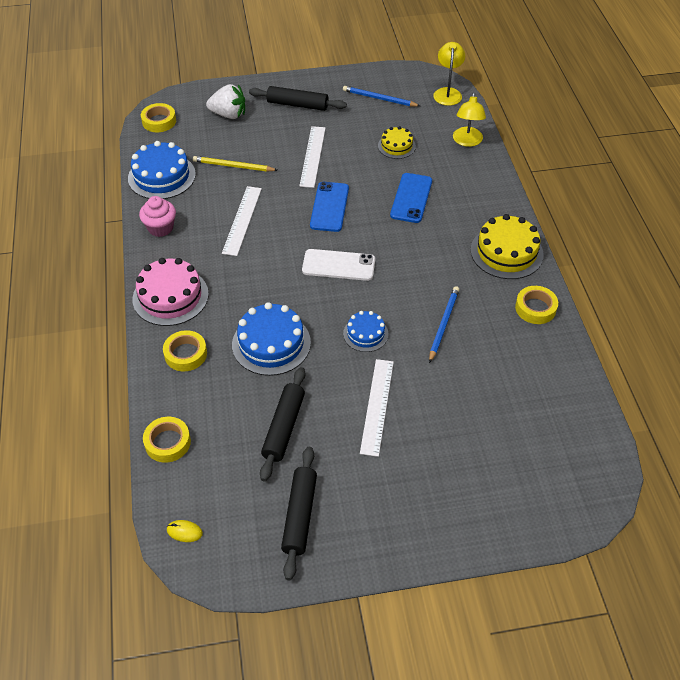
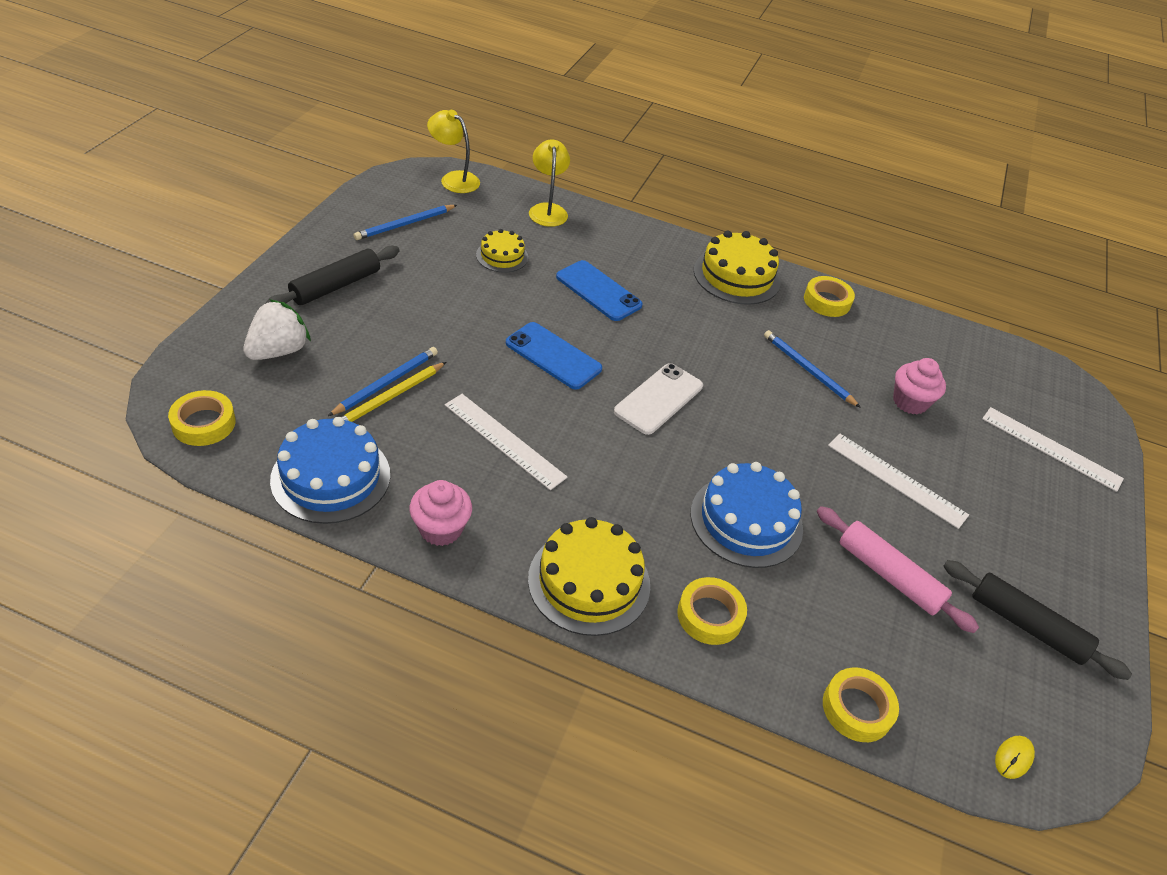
camera: 65 degrees left, 5 degrees down
(170, 296) = (589, 582): pink cake -> yellow cake
(242, 159) = (386, 383): none -> blue pencil
(283, 427) = (888, 576): black rolling pin -> pink rolling pin
(313, 156) = (448, 323): white ruler -> white ruler (1051, 448)
(365, 334) = (783, 433): blue cake -> none
(467, 141) = (547, 210): yellow lamp -> yellow lamp turned 135 degrees counterclockwise
(468, 390) = (910, 402): none -> pink cupcake

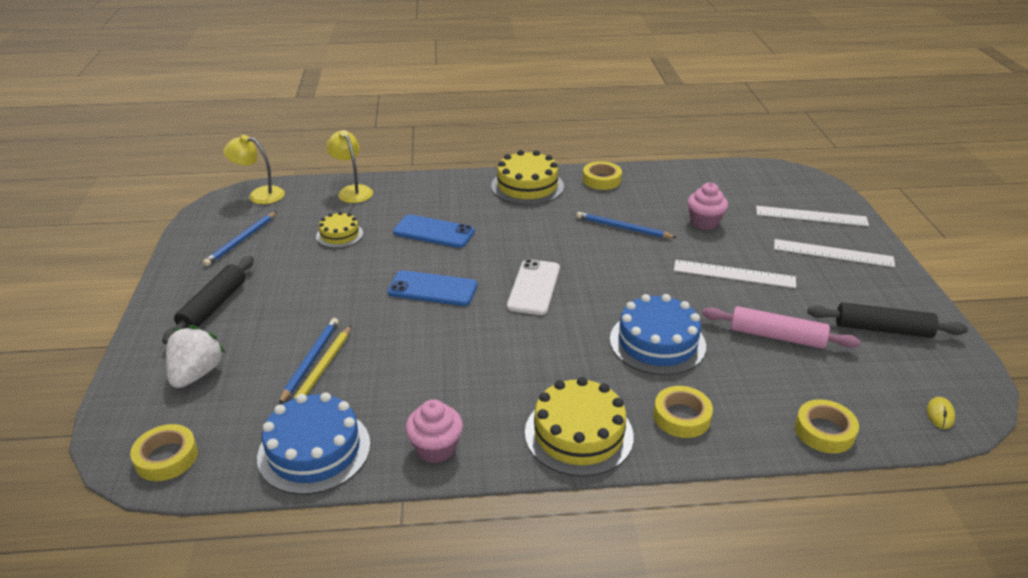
camera: 20 degrees left, 10 degrees down
(504, 440) = (439, 363): white ruler -> white ruler (833, 253)

